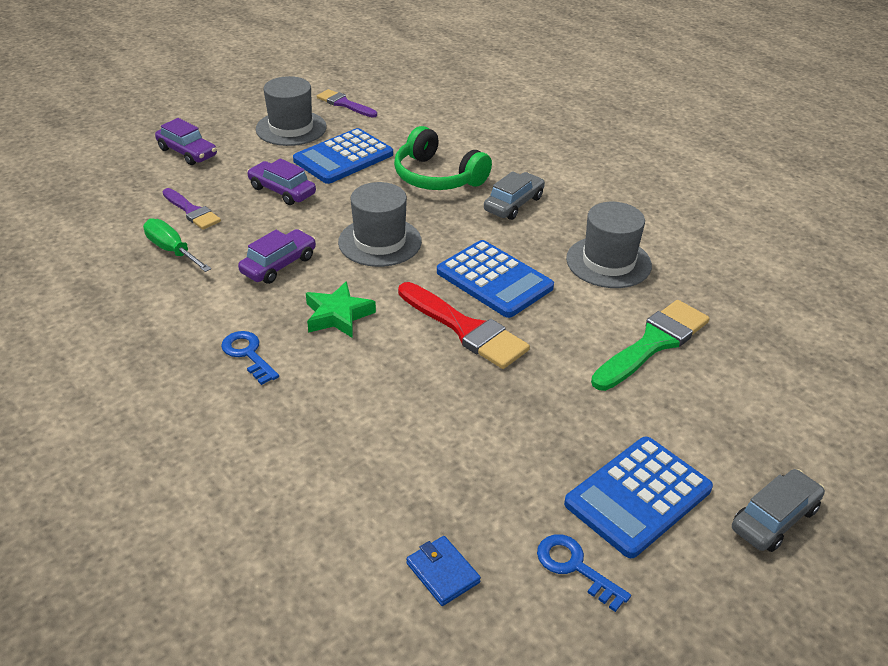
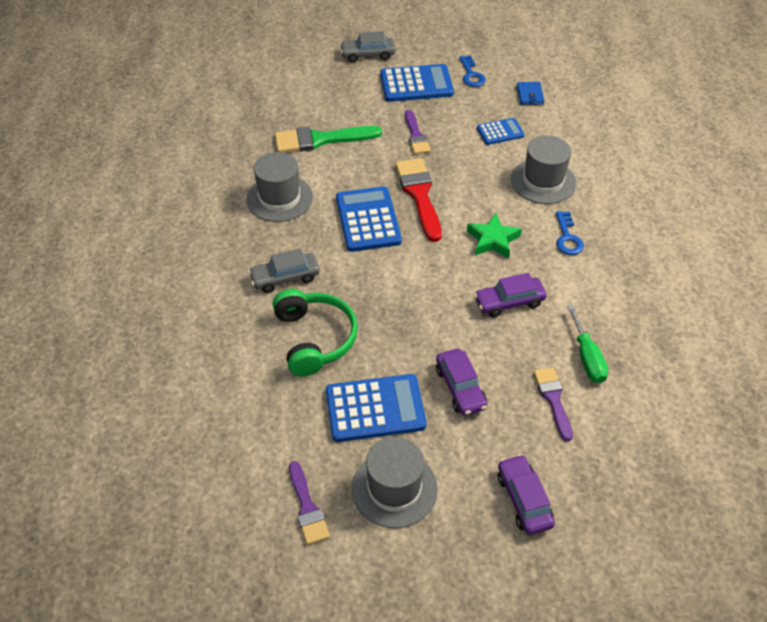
camera: 145 degrees left, 10 degrees up
(380, 242) = (419, 289): grey hat -> grey hat (543, 181)
(437, 469) = (500, 132): none -> blue calculator
(547, 405) = (416, 135): none -> purple brush

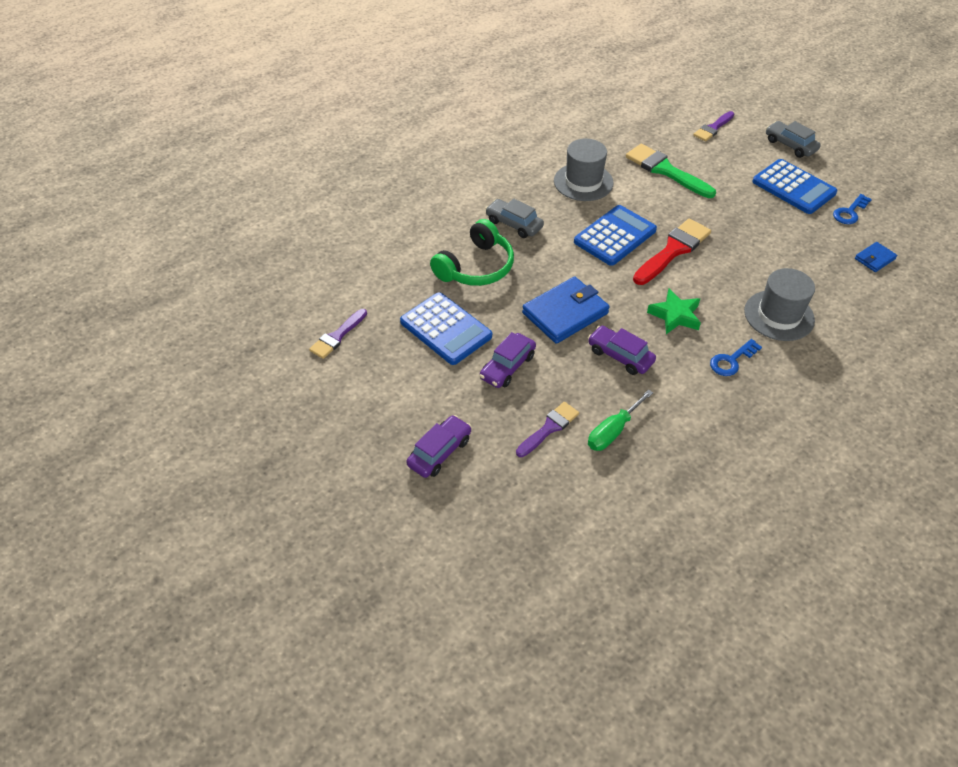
camera: 55 degrees right, 0 degrees up
(394, 488) = (388, 373): grey hat -> none
(416, 135) = (735, 216): purple brush -> purple brush (713, 128)
(430, 309) = (565, 313): none -> blue wallet
(500, 132) = (804, 262): blue calculator -> none

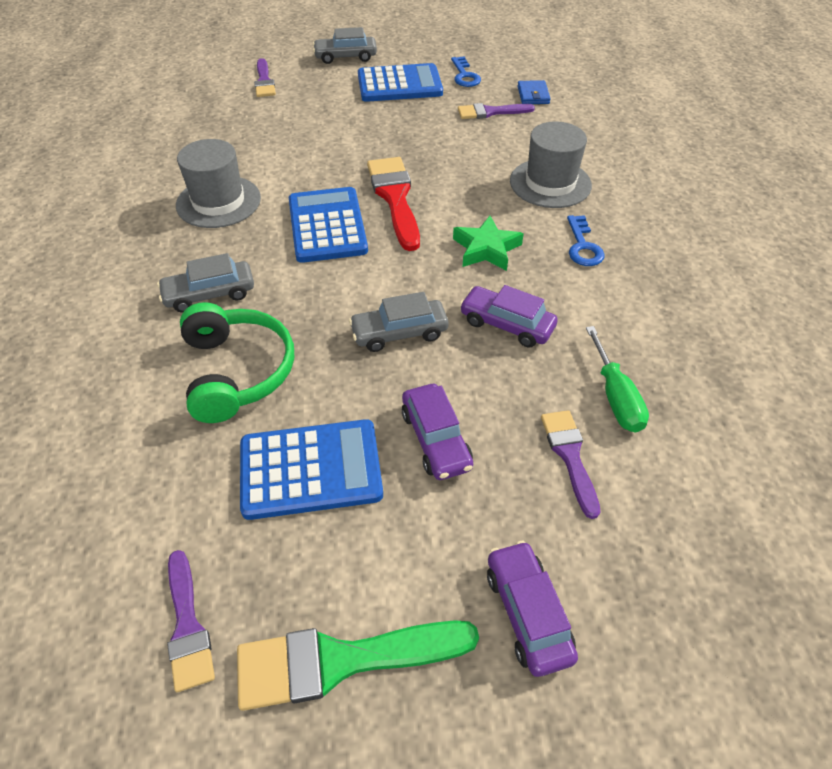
camera: 55 degrees left, 0 degrees up
(565, 313) = (399, 333): blue wallet -> grey car
(620, 356) = (506, 324): purple car -> purple car turned 45 degrees clockwise
(665, 170) = (279, 139): green brush -> green brush (341, 661)
(822, 247) = (490, 112): none -> purple brush

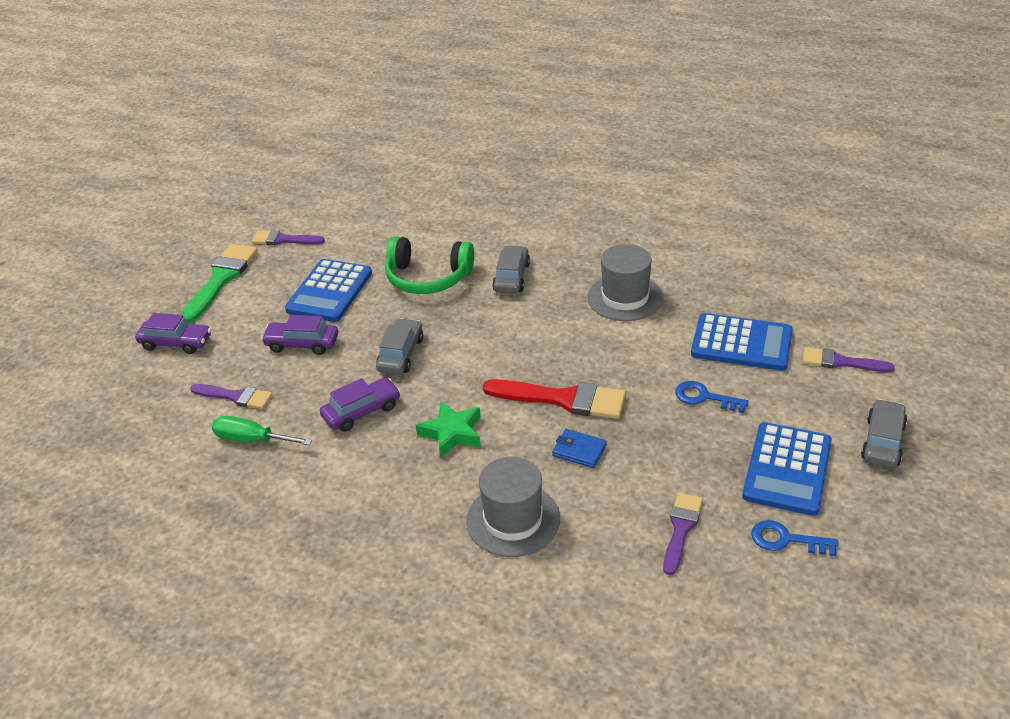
camera: 120 degrees right, 10 degrees down
(327, 226) = (551, 349): blue calculator -> blue calculator (741, 343)
(533, 95) = (703, 590): blue wallet -> blue wallet (579, 451)
(583, 246) = (407, 499): blue key -> blue key (704, 397)

